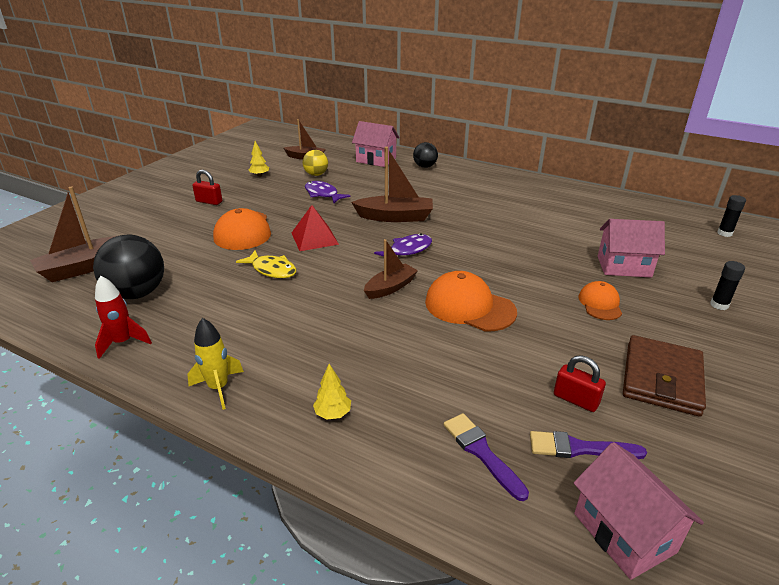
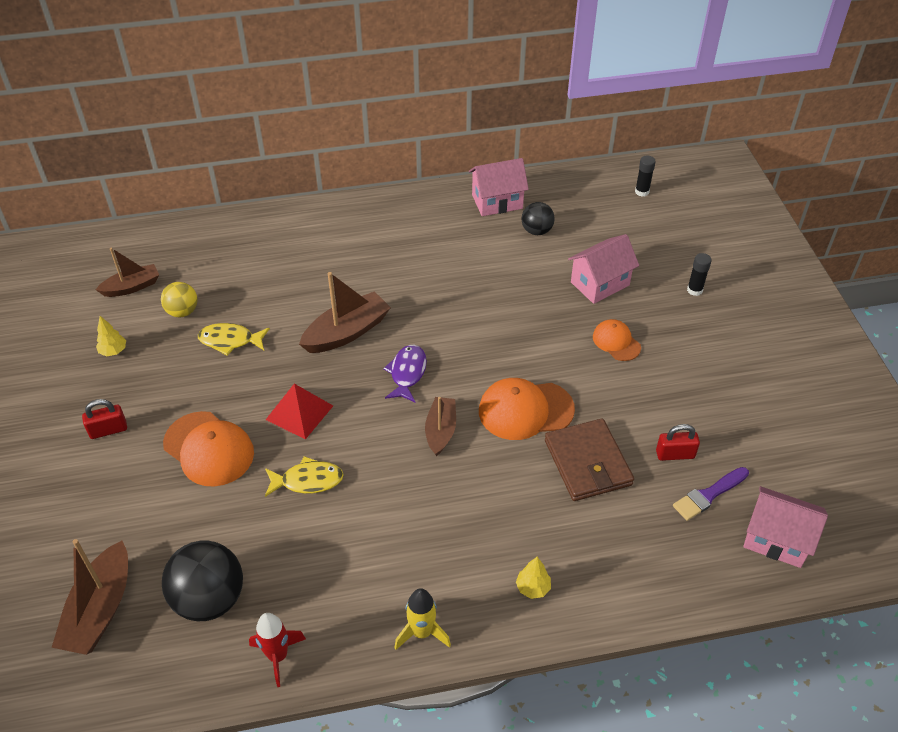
camera: 40 degrees left, 15 degrees up
(323, 194) = (230, 341): purple fish -> yellow fish
(376, 160) = (225, 247): pink house -> pink house (497, 202)
(425, 166) = (293, 230): black ball -> black ball (536, 231)
(481, 452) = (657, 543): purple brush -> none
(662, 378) = (710, 395): brown wallet -> brown wallet (588, 462)

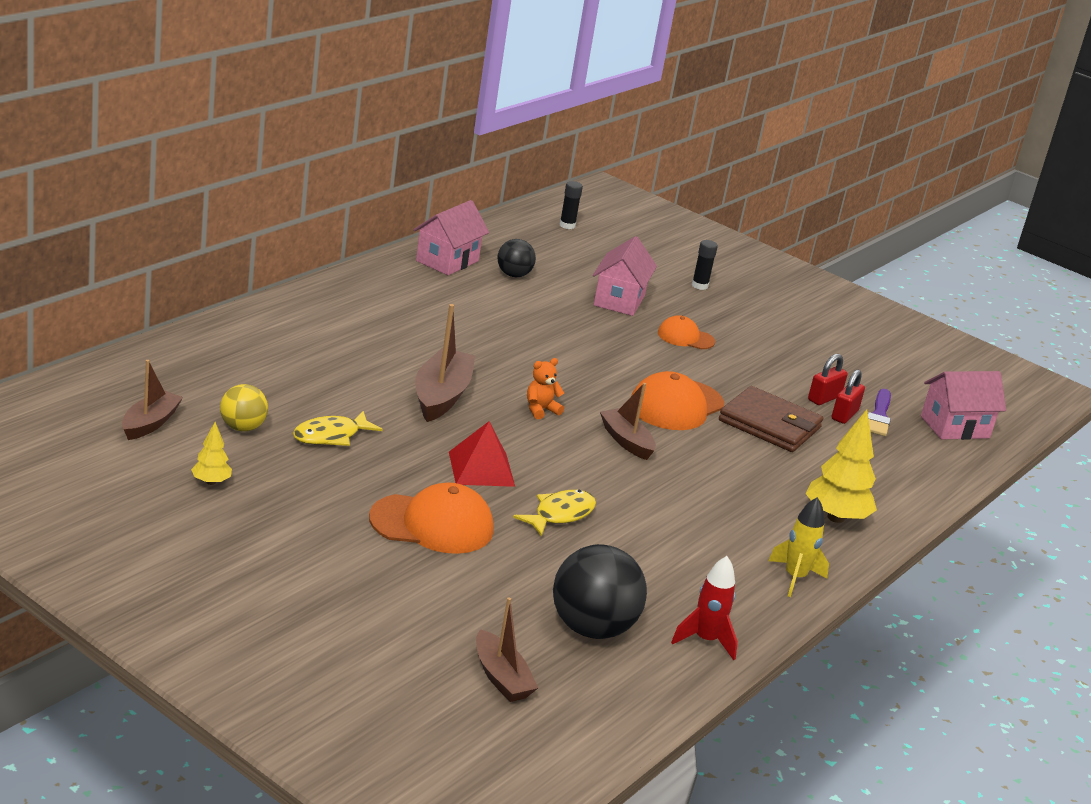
camera: 45 degrees left, 20 degrees down
(100, 610) = (501, 677): brown boat -> brown boat, size x0.65
(108, 430) = (303, 545): red padlock -> red padlock (844, 415)
(407, 373) = (541, 410): purple fish -> orange teddy bear
(533, 588) = (835, 517): yellow tree -> yellow tree, size x1.91

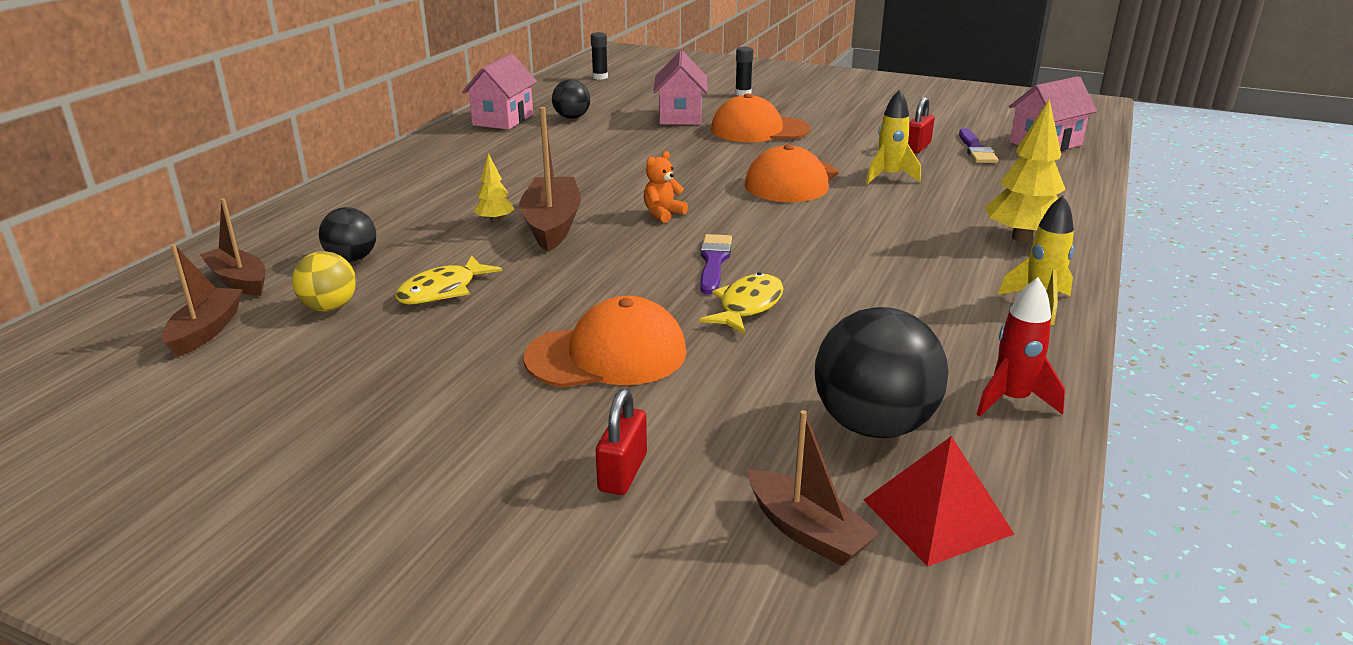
camera: 10 degrees left, 0 degrees up
(211, 482) = (302, 379): yellow tree -> yellow tree (495, 221)
(269, 387) = (352, 259): none -> black ball
(481, 469) = (632, 282): red pyramid -> red pyramid (936, 516)
(557, 468) = (713, 262): none -> purple brush
(626, 441) = (767, 221): brown boat -> brown boat (239, 281)
(685, 337) = (759, 130): orange cap -> orange cap, size x1.71
(769, 424) = (889, 177): brown wallet -> yellow rocket
(844, 415) = (946, 155): red padlock -> red padlock (623, 472)

